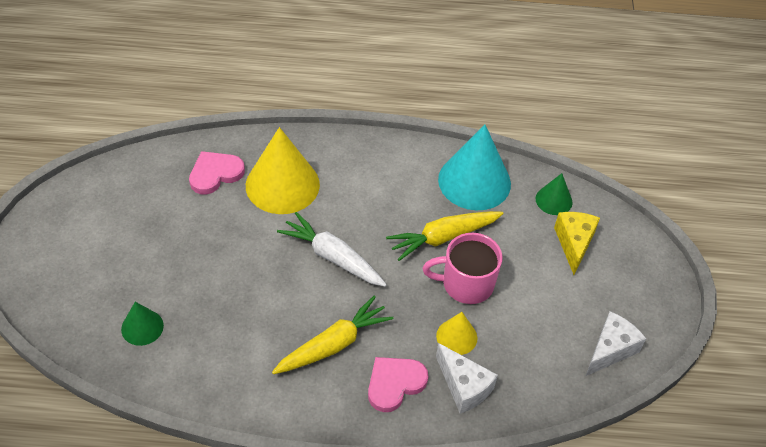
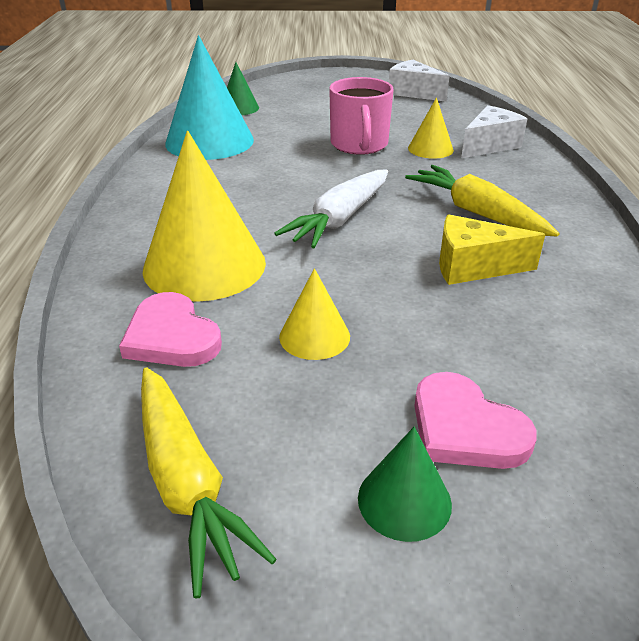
camera: 90 degrees left, 15 degrees down
(142, 327) = (539, 384): green cone -> green cone (404, 500)
(203, 233) = (314, 336): none -> yellow cone
(394, 384) = (508, 177): pink heart -> pink heart (465, 428)
(443, 237) = (296, 156): yellow carrot -> yellow carrot (187, 482)
(574, 244) = (295, 102): yellow cheese -> yellow cheese (473, 267)

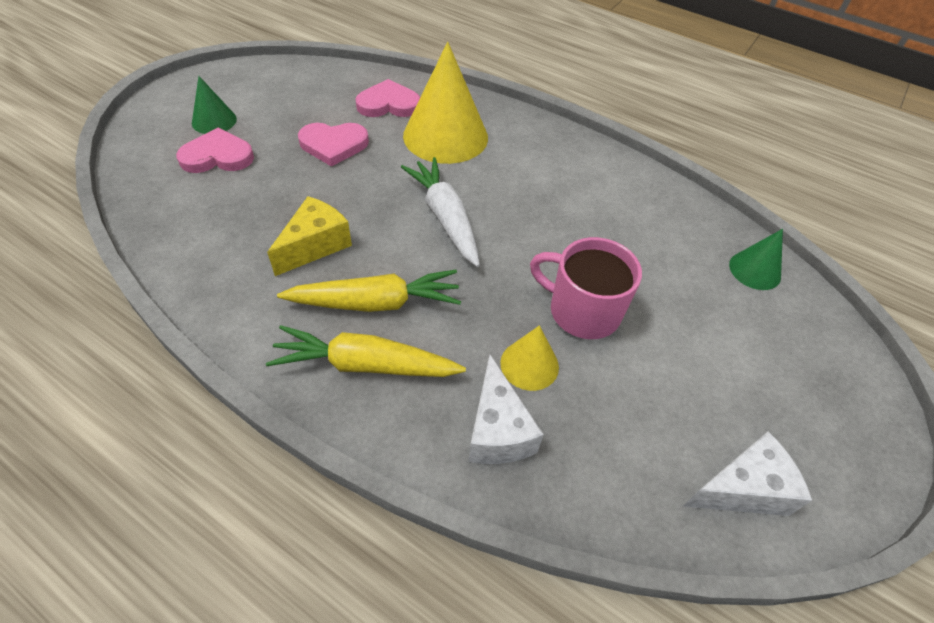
camera: 120 degrees right, 15 degrees up
(187, 482) = (293, 80): yellow carrot -> yellow carrot (365, 365)
(209, 141) = (662, 212): turquoise cone -> none
(314, 336) = (333, 145): yellow cone -> pink heart

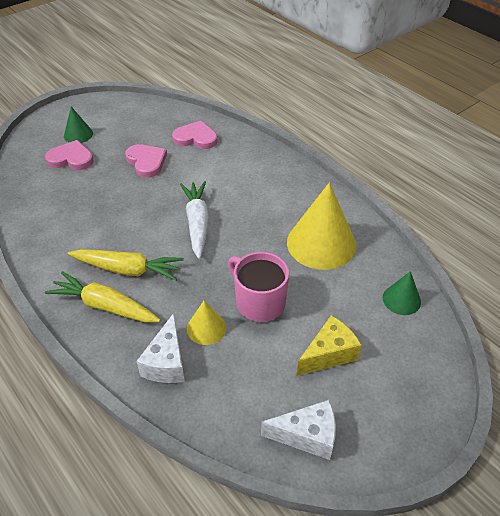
camera: 20 degrees right, 5 degrees down
(315, 245) = (106, 227): yellow cheese -> yellow cheese (328, 354)
(333, 145) = (146, 162): pink heart -> pink heart turned 135 degrees counterclockwise
(445, 136) = (224, 166): yellow cone -> yellow cone (321, 243)

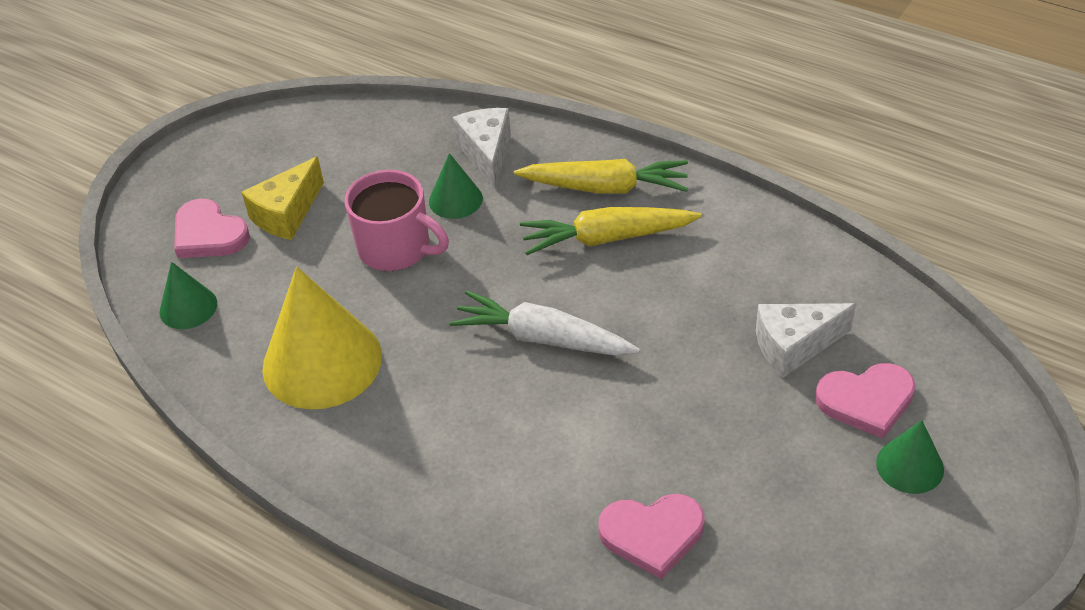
camera: 165 degrees right, 0 degrees up
(146, 162) = (714, 438): pink heart -> pink heart (209, 234)
(197, 223) = (543, 338): white carrot -> white carrot turned 135 degrees clockwise
(206, 328) = (455, 199): yellow cone -> green cone
(307, 436) = (300, 135): white cheese -> white cheese (794, 346)

